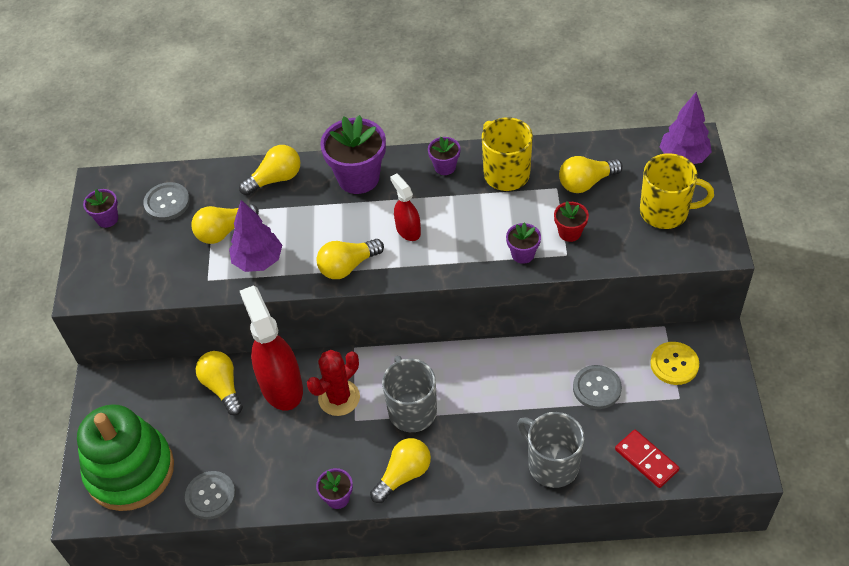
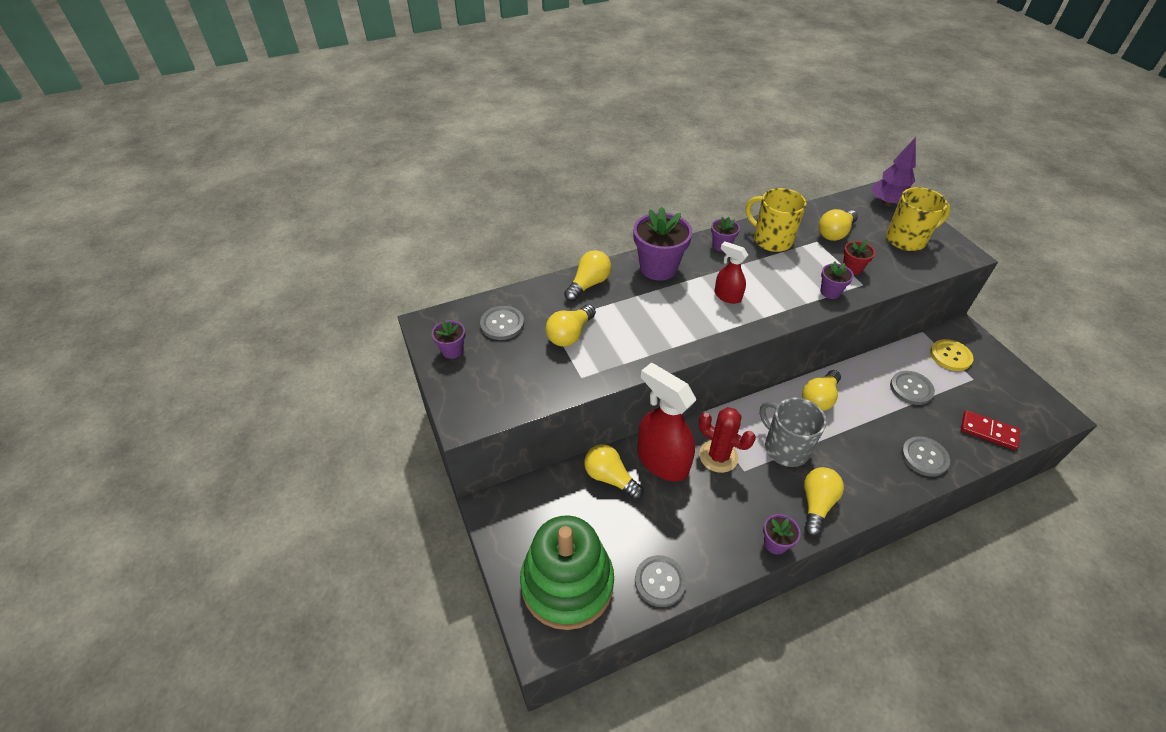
camera: 25 degrees left, 5 degrees down
(258, 261) = (617, 350): purple tree -> none
(339, 398) = (718, 456): red cactus -> red cactus turned 75 degrees counterclockwise
(348, 266) = (698, 335): yellow light bulb -> yellow light bulb (819, 398)
(552, 464) = (924, 457): grey mug -> grey button

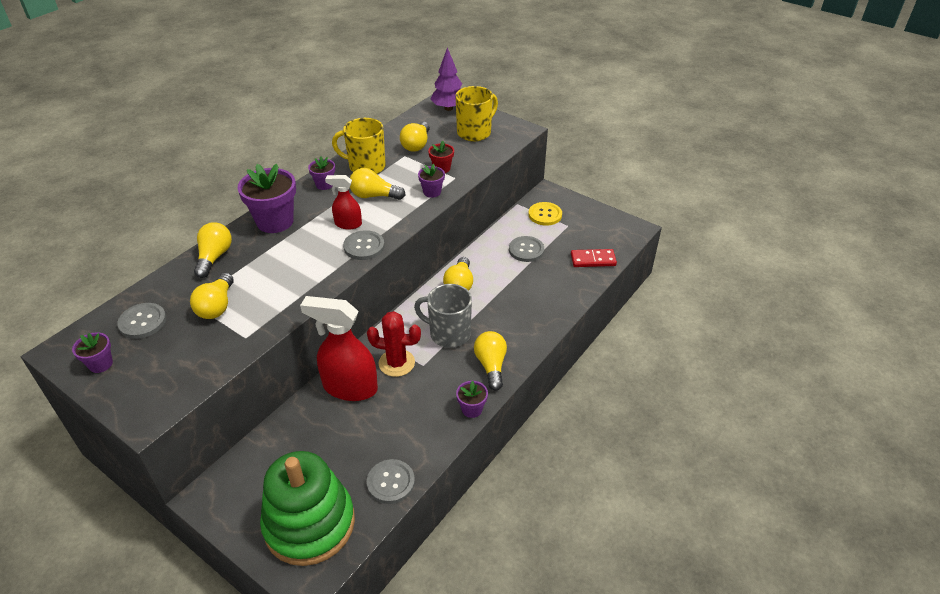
camera: 30 degrees left, 5 degrees down
(610, 478) = (309, 421): yellow light bulb -> yellow light bulb (374, 196)
(924, 457) = (556, 297): grey button -> grey button (364, 246)

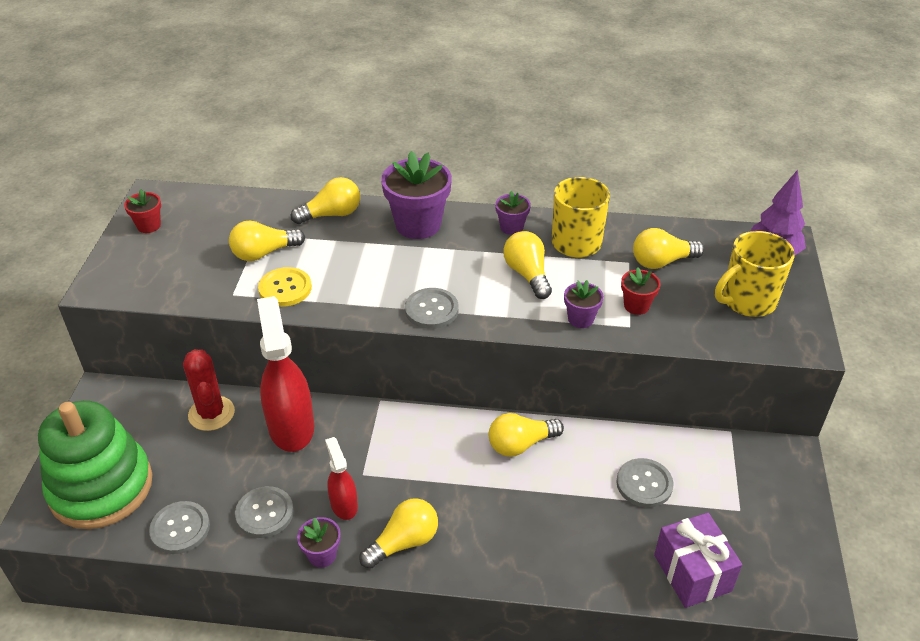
camera: 60 degrees right, 0 degrees up
(100, 364) = (149, 226): purple flower pot -> red flower pot
(142, 322) = (214, 220): grey button -> grey button (264, 513)
(348, 224) = (459, 279): red spray bottle -> red spray bottle (344, 504)
(396, 363) = (351, 448): red cactus -> red cactus (211, 413)
(448, 334) = (429, 474): grey mug -> none
(475, 132) = (747, 301): yellow mug -> yellow mug turned 135 degrees clockwise
(545, 215) = (737, 473): yellow button -> yellow button (285, 288)
(593, 260) = (692, 573): red domino -> purple gift

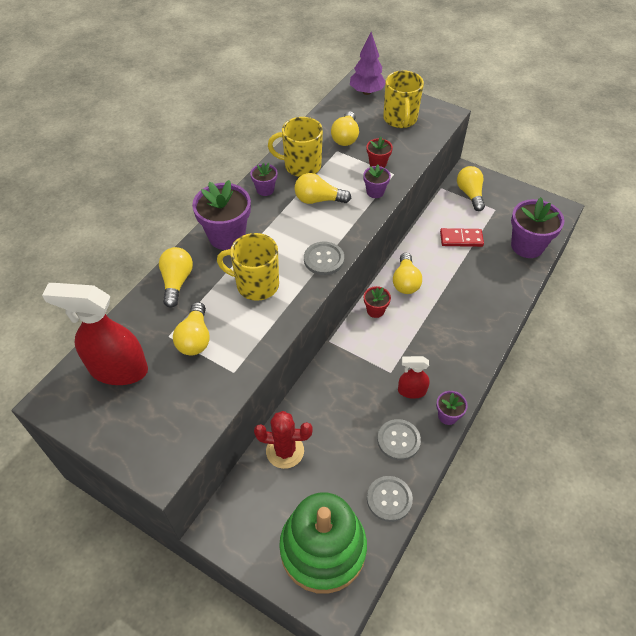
camera: 65 degrees left, 10 degrees up
(149, 226) = (96, 413): red flower pot -> red flower pot (375, 310)
(285, 288) = (248, 336): yellow button -> none
(291, 426) = (326, 401): red spray bottle -> red spray bottle (118, 369)
(360, 270) = (256, 285): none -> yellow mug
(404, 542) = (455, 368): yellow light bulb -> yellow light bulb (470, 194)
(644, 484) = (461, 239): grey button -> red domino
(692, 573) = (527, 246): purple gift -> purple flower pot

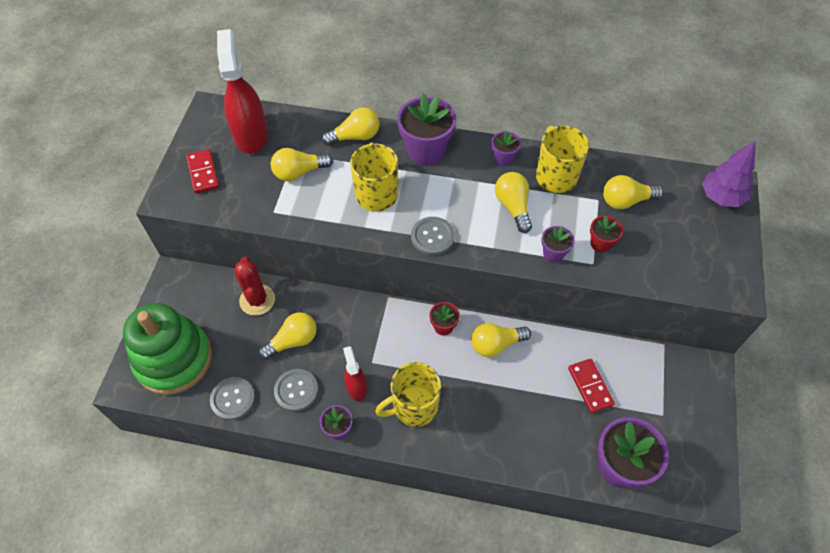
camera: 70 degrees right, 5 degrees up
(144, 427) = (203, 173): none -> red domino
(400, 119) = (693, 245): yellow mug -> yellow mug (414, 407)
(470, 194) = (673, 379): yellow light bulb -> yellow light bulb (293, 341)

